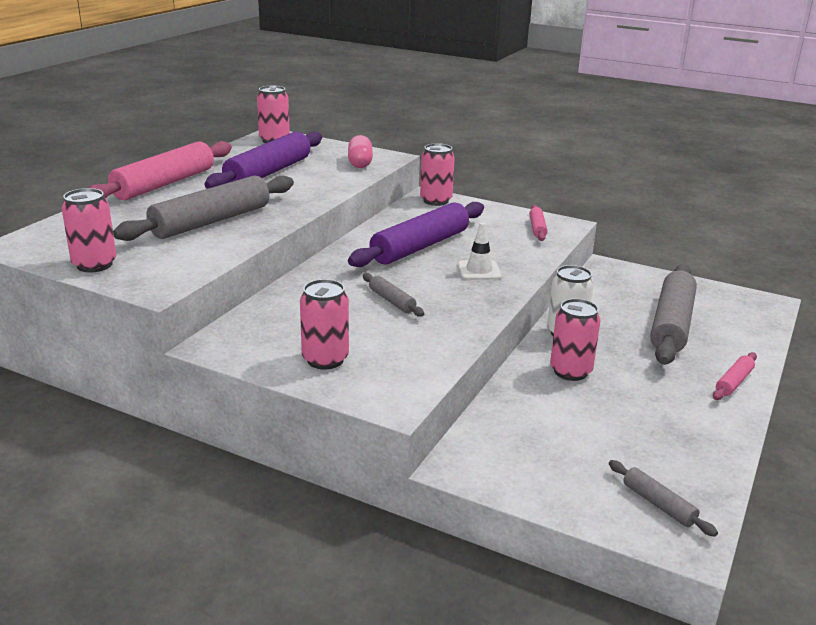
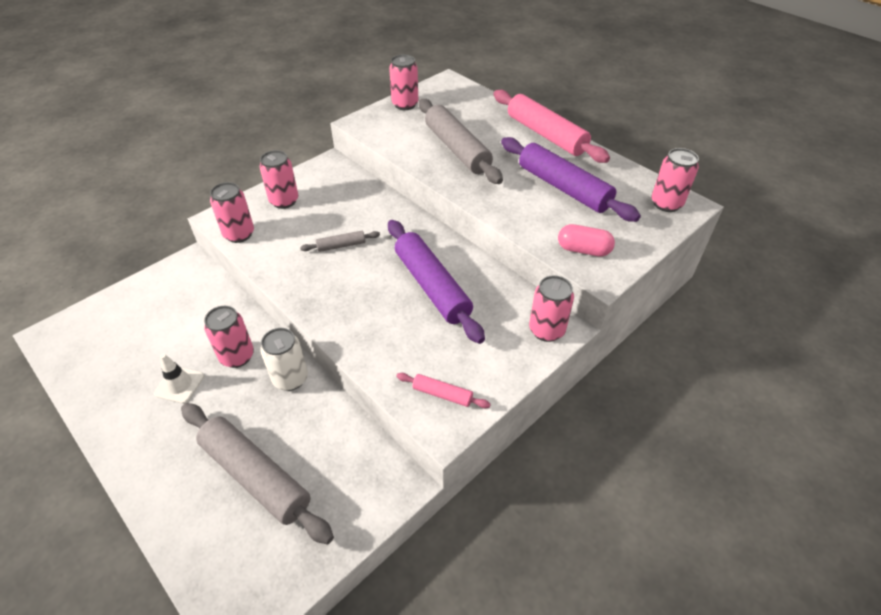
camera: 110 degrees right, 20 degrees up
(417, 374) = (239, 234): none -> pink can
(479, 271) = (365, 311): white traffic cone -> white traffic cone (179, 385)
(658, 504) = (83, 338): grey rolling pin -> none
(734, 382) = (143, 468): pink rolling pin -> none

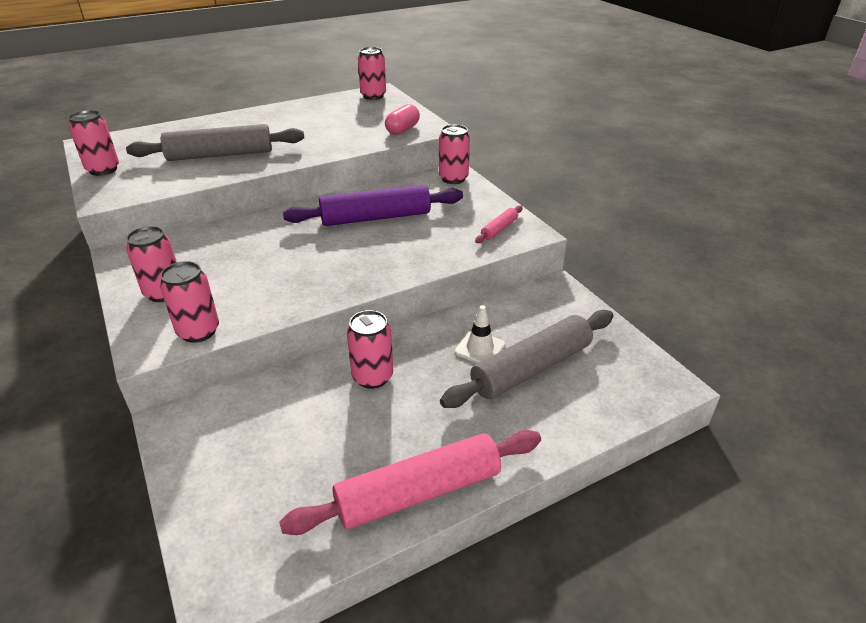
camera: 75 degrees left, 10 degrees down
(179, 385) = (394, 426): white traffic cone -> white traffic cone (480, 348)
(290, 379) = (422, 339): white can -> none
(341, 246) = (281, 259): grey rolling pin -> none
(546, 135) = (243, 117): pink rolling pin -> pink rolling pin (418, 492)
(563, 188) = (323, 123): purple rolling pin -> none

